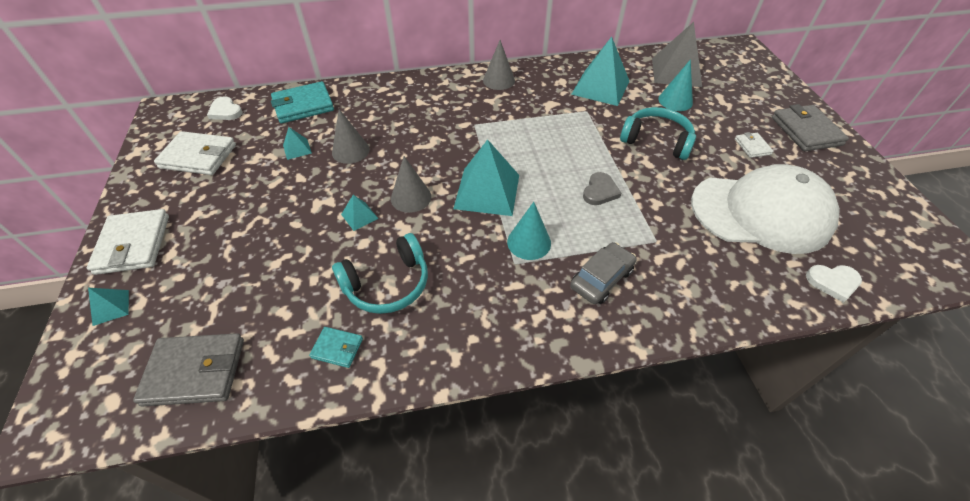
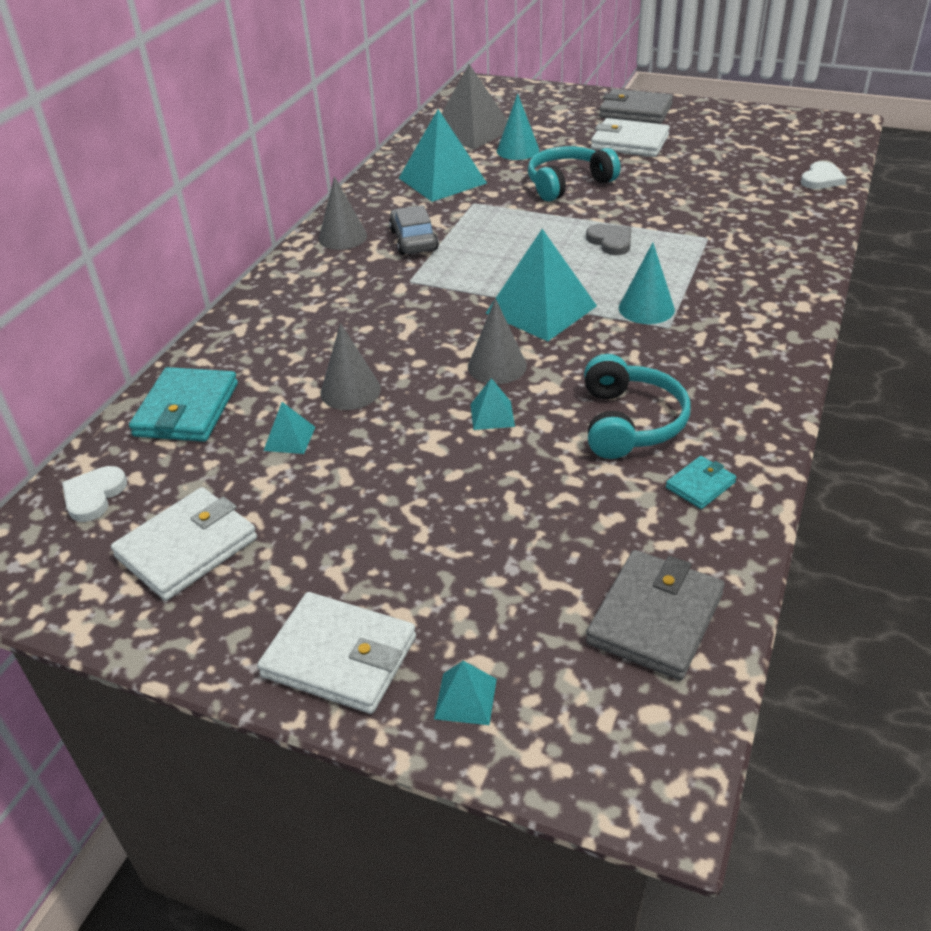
camera: 55 degrees left, 10 degrees down
(225, 111) = (94, 496): white heart -> white heart turned 120 degrees clockwise
(601, 278) = (731, 284): grey car -> grey car (414, 240)
(752, 147) = (629, 142): white wallet -> white wallet, size x1.93
(761, 213) = (718, 174): white cap -> none

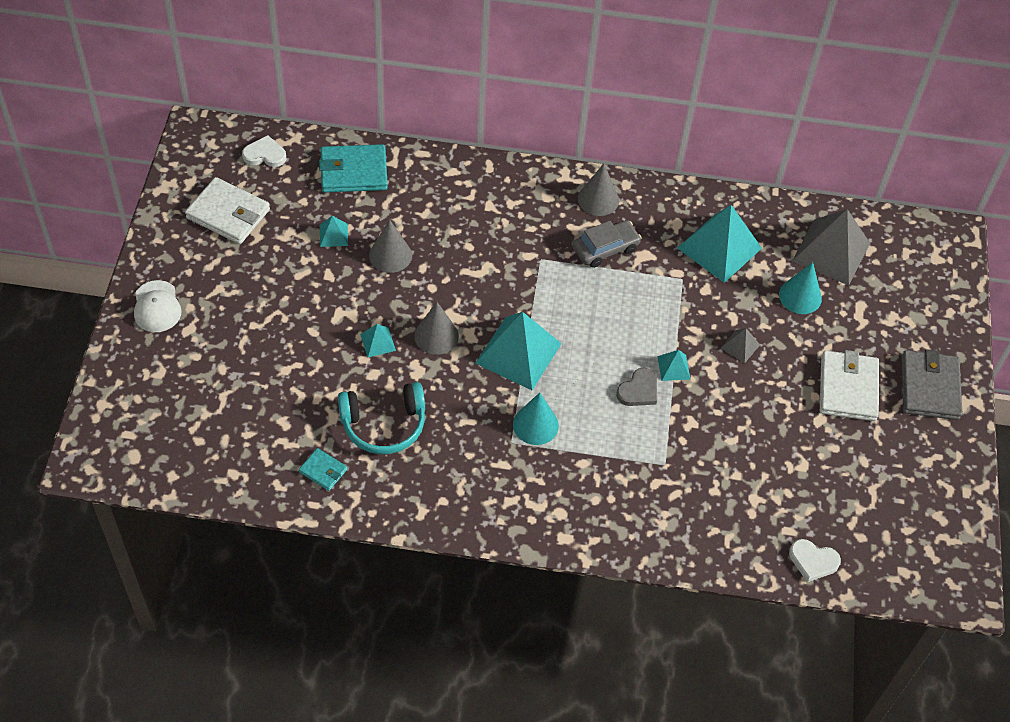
camera: 70 degrees right, 15 degrees up
(340, 656) = (157, 307): white wallet -> white cap
(465, 698) = (135, 369): turquoise pyramid -> turquoise pyramid (673, 367)
(568, 184) = (740, 346): turquoise headphones -> grey pyramid
(655, 618) = (201, 452): grey wallet -> none

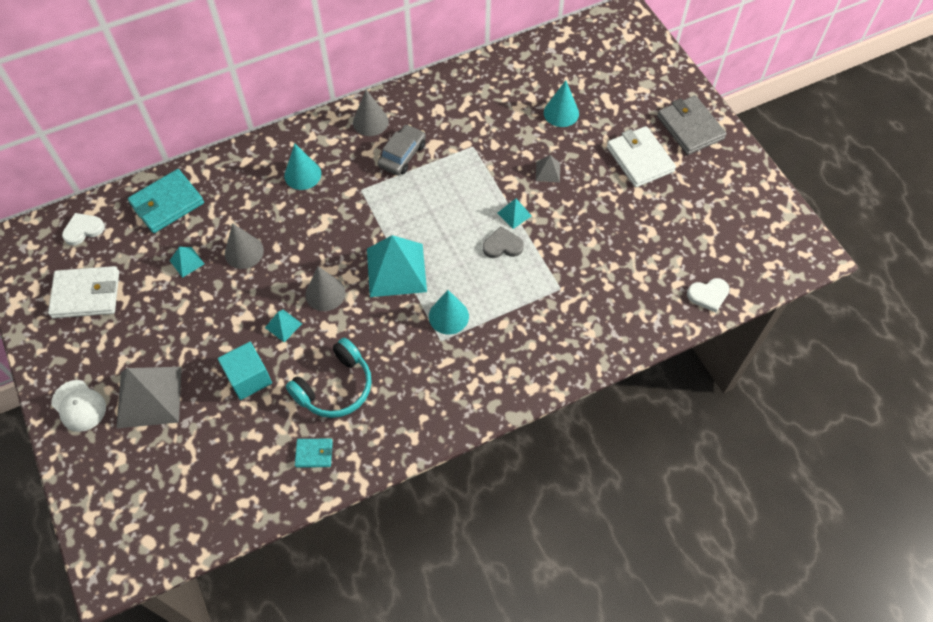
camera: 30 degrees left, 5 degrees up
(314, 370) = (249, 378): none -> turquoise cube
(496, 214) = (302, 174): none -> turquoise cone
(638, 390) = (502, 245): grey heart -> grey heart turned 105 degrees counterclockwise
(719, 248) = (482, 109): turquoise pyramid -> none
(831, 252) = (558, 70): grey pyramid -> grey pyramid (149, 396)

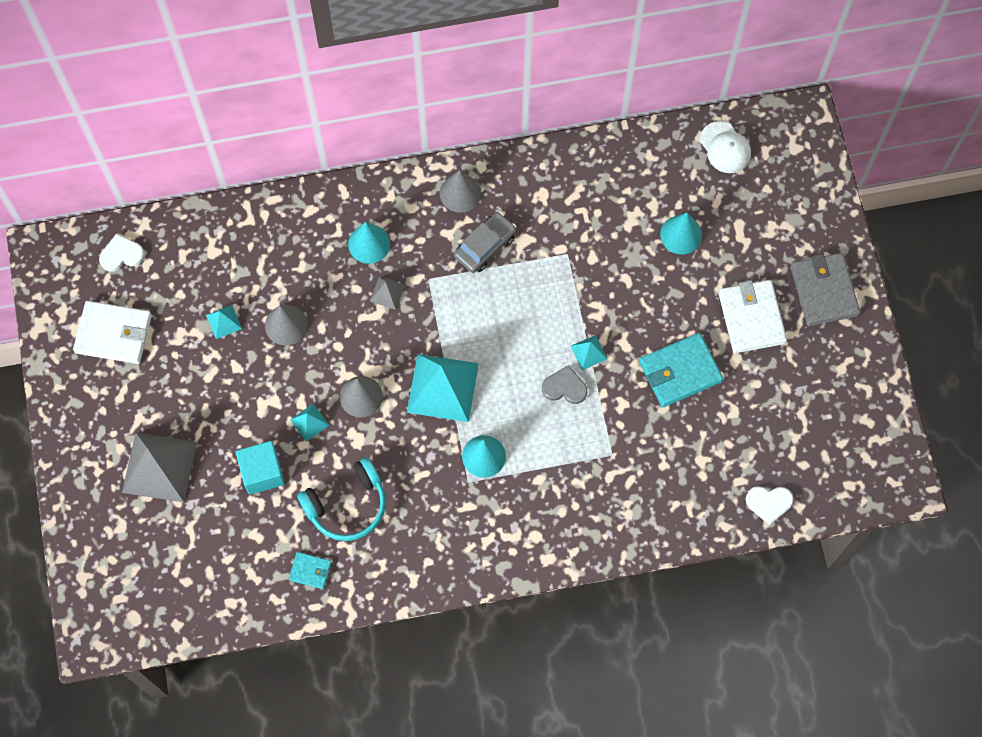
camera: 15 degrees right, 10 degrees up
(79, 406) = (89, 458): white cap -> white cap (725, 147)
(167, 203) = (215, 244): turquoise wallet -> turquoise wallet (680, 371)
(548, 171) = (642, 308): grey pyramid -> grey pyramid (387, 293)

